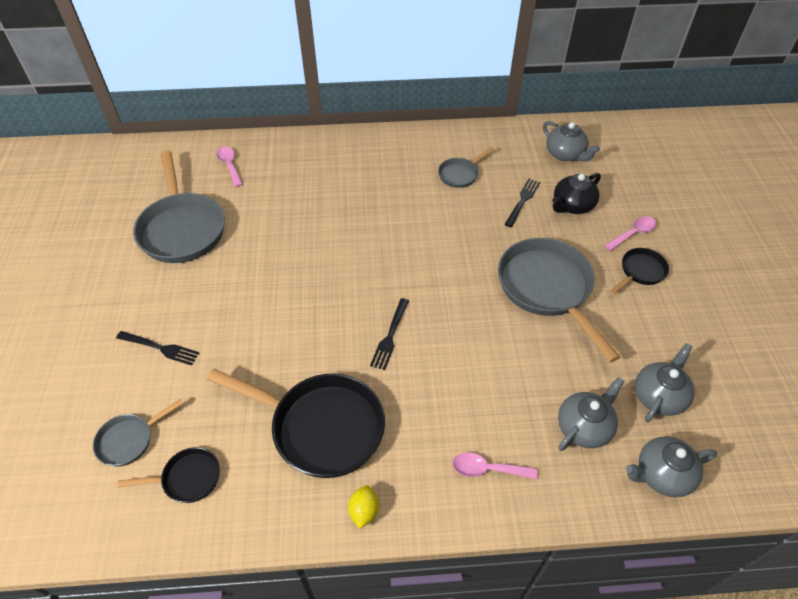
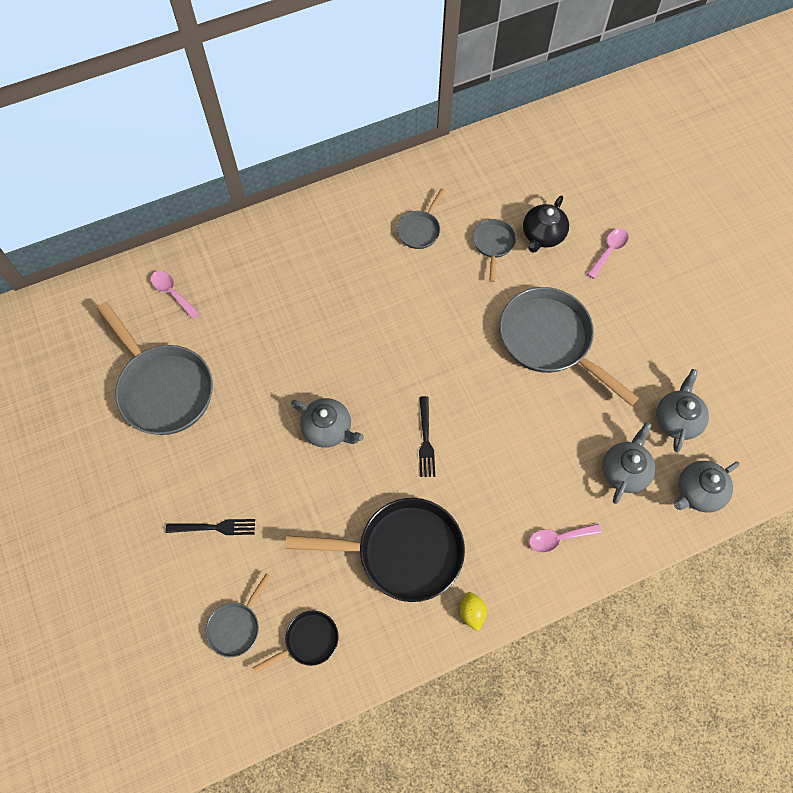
camera: 20 degrees left, 15 degrees up
(522, 201) = (493, 244): black fork -> grey pan
(565, 154) = (516, 171): grey teapot -> grey teapot (328, 429)
(640, 271) = (627, 293): black pan -> none

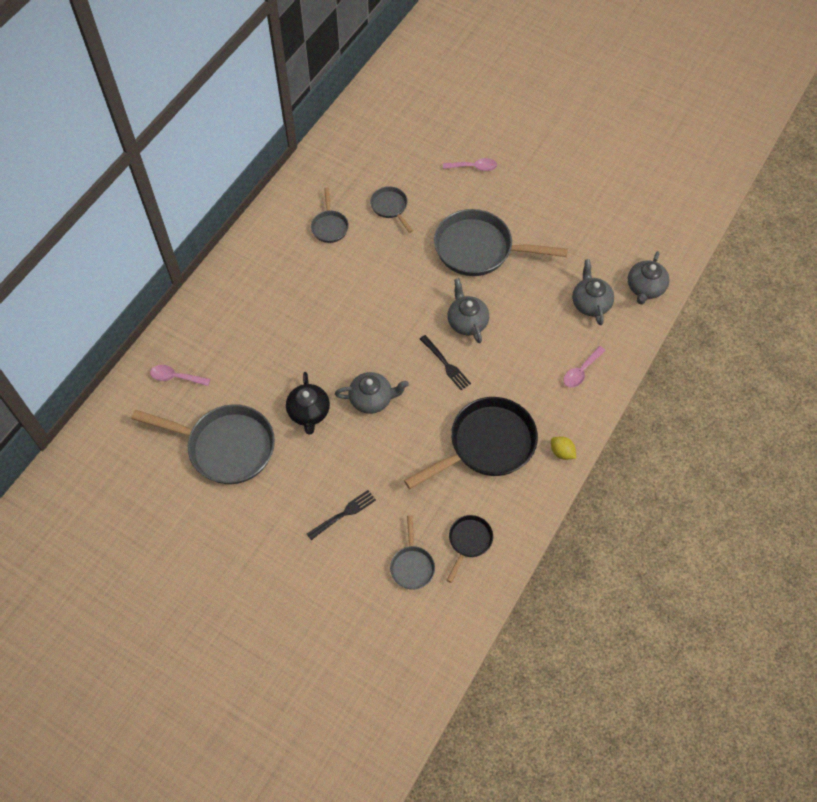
camera: 35 degrees left, 5 degrees down
(542, 235) = (420, 182): black teapot -> black teapot (309, 412)
(609, 251) = (473, 167): pink spoon -> pink spoon turned 90 degrees clockwise
(677, 419) = (599, 251): grey teapot -> grey teapot (467, 322)

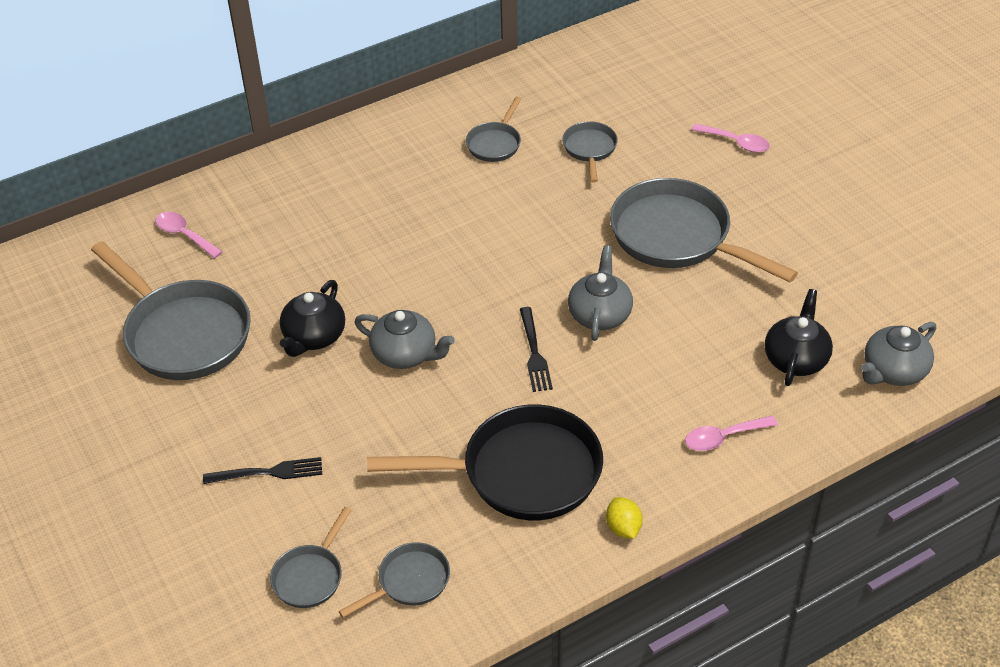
camera: 30 degrees right, 15 degrees down
(469, 541) = (409, 582): black pan -> grey pan
(590, 303) = (796, 359): grey teapot -> black teapot

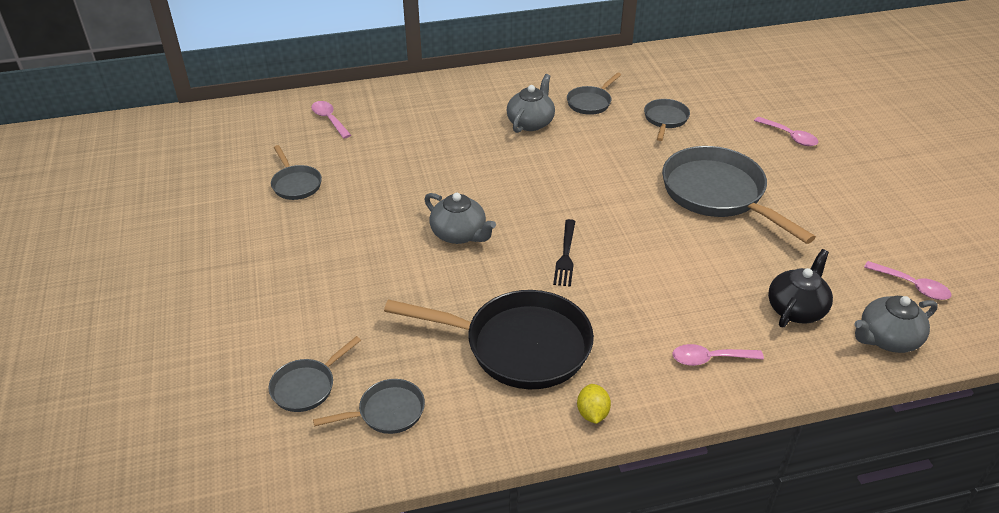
camera: 15 degrees right, 5 degrees down
(183, 333) = (296, 184): grey pan -> grey pan, size x0.49
(268, 472) = (311, 297): black fork -> none
(314, 337) = (393, 207): black teapot -> none
(599, 314) = (631, 238): grey teapot -> grey teapot (530, 122)
(905, 304) = (912, 286): none -> pink spoon

